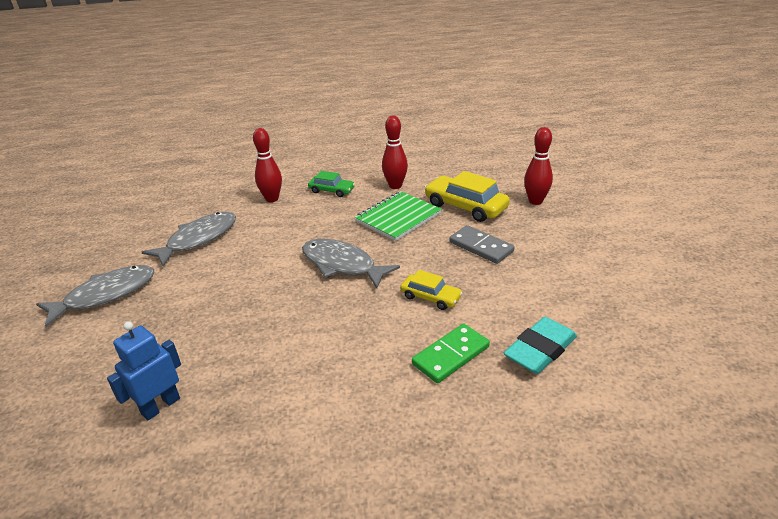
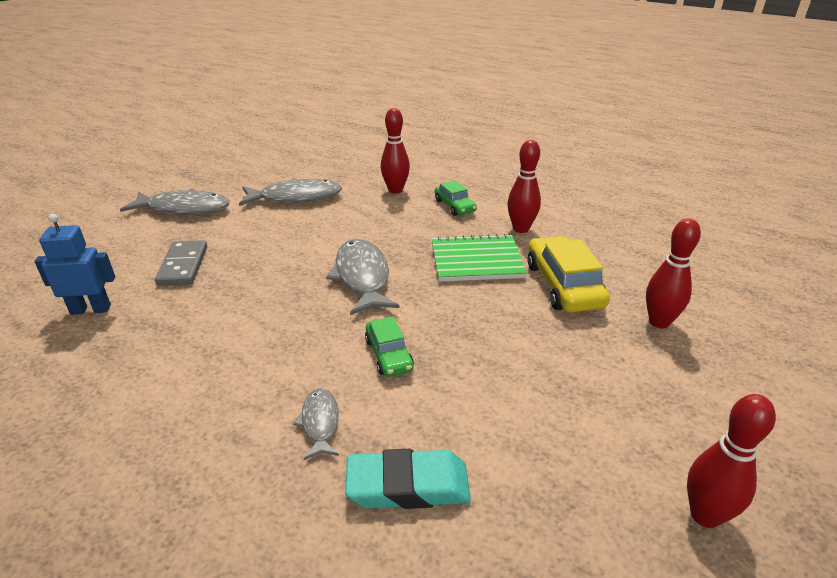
camera: 40 degrees right, 0 degrees up
(430, 297) = (388, 354): yellow car -> green car
(450, 355) = (320, 422): green domino -> grey fish
(481, 247) = (515, 336): grey domino -> grey domino (183, 265)
(661, 275) = (705, 515): none -> red bowling pin

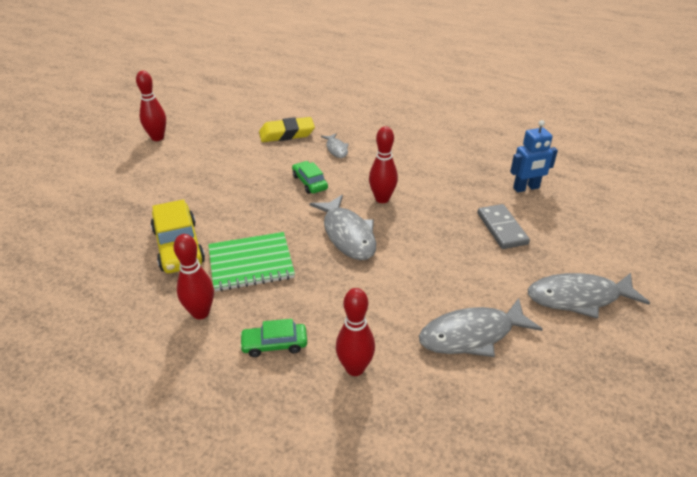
camera: 170 degrees right, 5 degrees up
(408, 486) = (287, 134): turquoise eraser -> yellow eraser
(454, 206) = (274, 344): green car -> green car turned 60 degrees counterclockwise
(659, 322) = (118, 223): red bowling pin -> red bowling pin (382, 199)

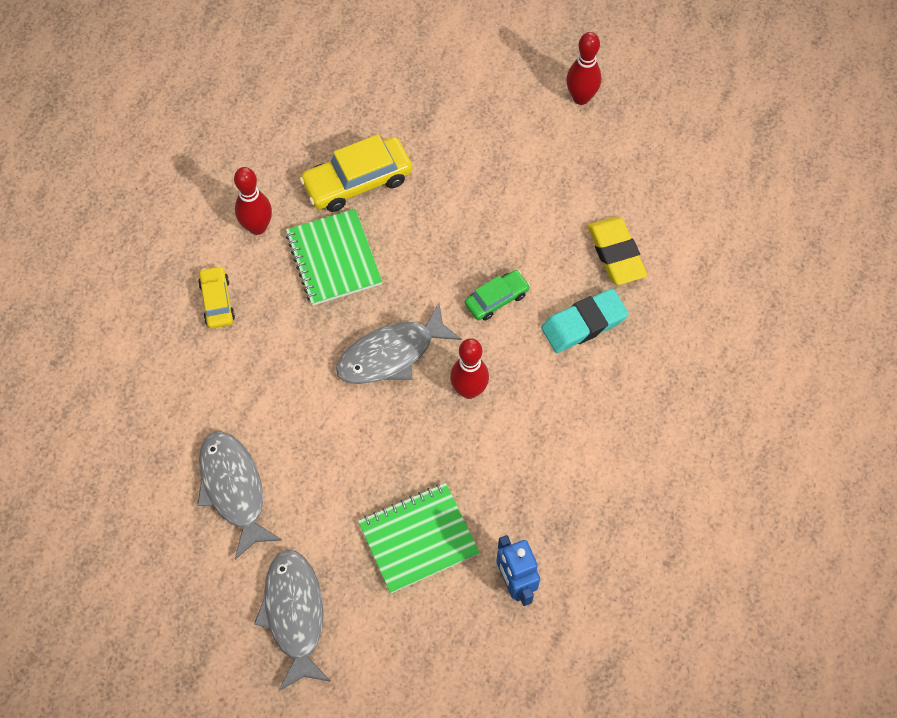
camera: 85 degrees right, 25 degrees up
(274, 344) = (217, 301): green car -> yellow car
(336, 149) = (583, 324): grey fish -> turquoise eraser
(355, 368) = (188, 377): red bowling pin -> none
(501, 228) = (418, 539): grey domino -> green notebook

